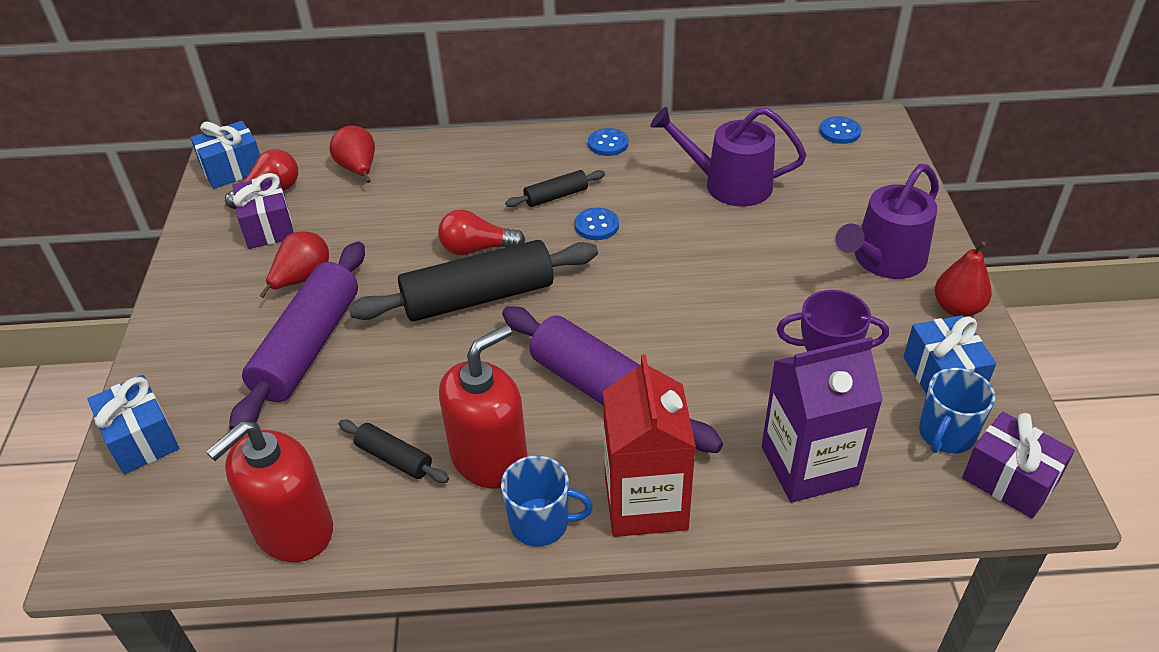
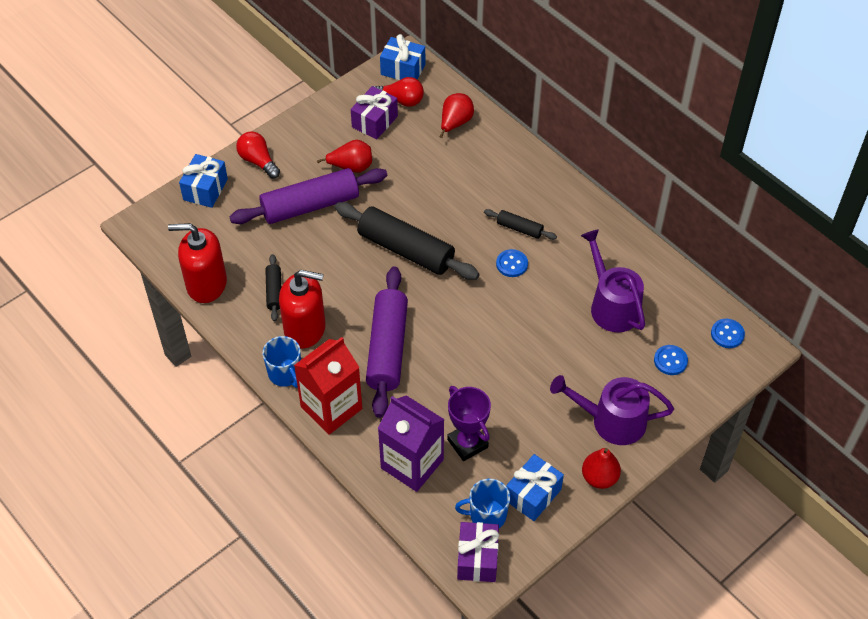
camera: 50 degrees right, 10 degrees up
(476, 249) = (441, 223): red light bulb -> red light bulb (258, 161)
(608, 144) = (593, 221): blue button -> blue button (670, 361)

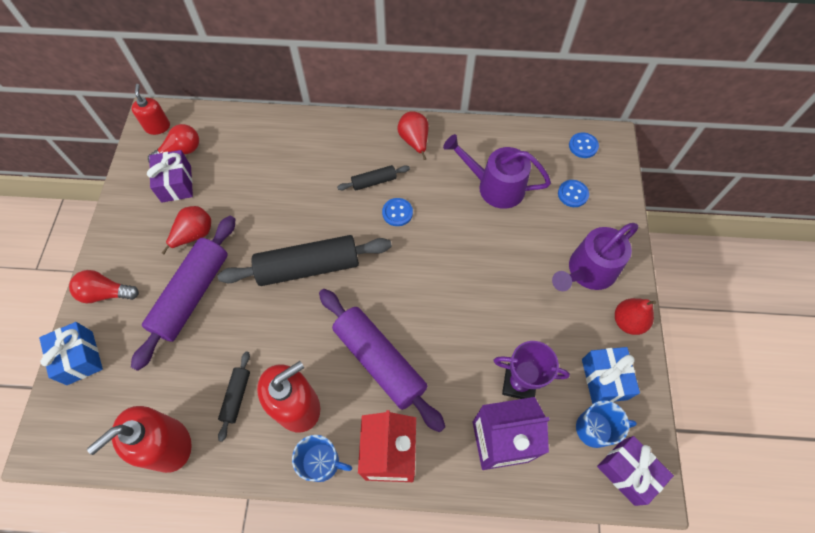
camera: 45 degrees left, 10 degrees up
(274, 291) = (236, 396): black rolling pin -> black rolling pin turned 60 degrees clockwise
(403, 69) = (157, 127): blue gift -> red soap dispenser
(455, 123) = (242, 138): red pear -> red pear (414, 141)
(487, 516) = (595, 429): blue mug -> blue mug turned 135 degrees counterclockwise

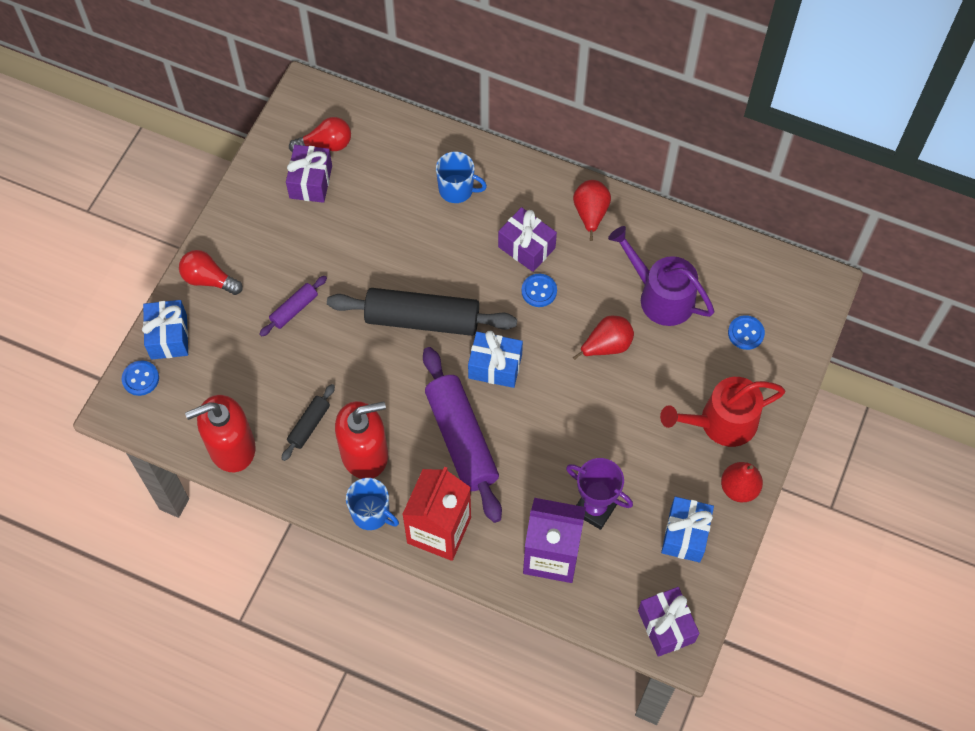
camera: 20 degrees right, 0 degrees up
(157, 127) = (308, 107): red soap dispenser -> none
(192, 294) = (294, 309): purple rolling pin -> purple rolling pin, size x0.47
(194, 235) = (314, 246): red pear -> red pear (606, 346)
(374, 181) = (526, 247): black rolling pin -> purple gift
(385, 286) = (495, 366): none -> blue gift
(583, 146) = (785, 281): blue button -> blue button (140, 379)
(588, 271) = (721, 422): purple watering can -> red watering can
(595, 429) = (652, 577): blue mug -> blue mug (457, 189)

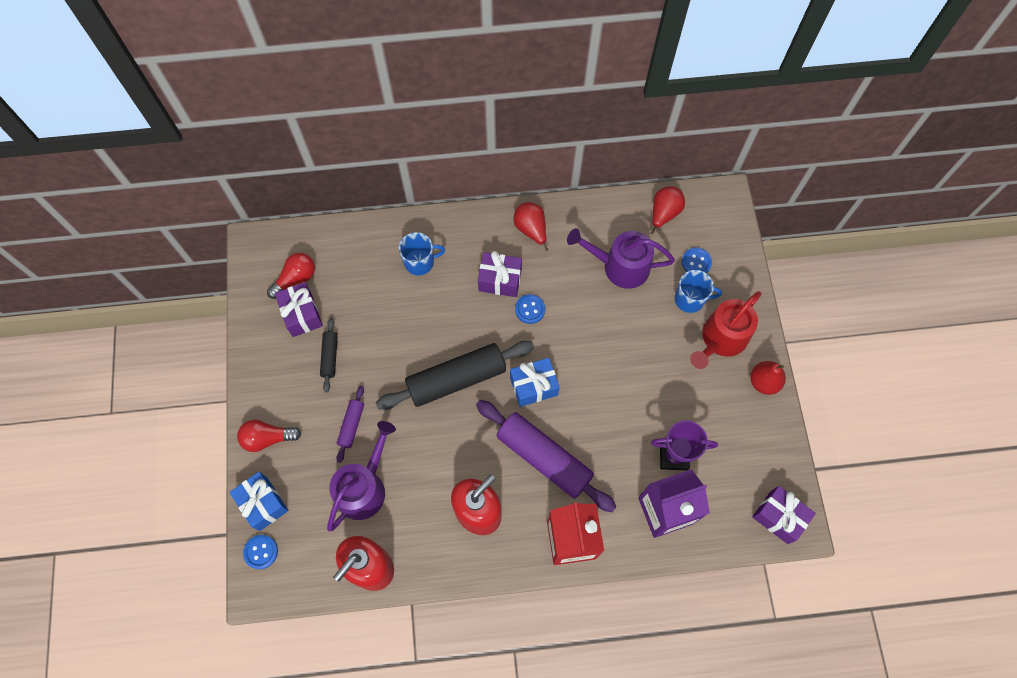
camera: 30 degrees left, 5 degrees up
(270, 373) = (364, 488): none -> purple watering can
(309, 425) = (420, 513): black rolling pin -> black rolling pin (330, 356)
(371, 513) = (512, 557): blue mug -> blue mug (690, 299)
(606, 346) = (605, 325): red pear -> red pear (664, 213)
(685, 535) = (748, 439): blue gift -> none

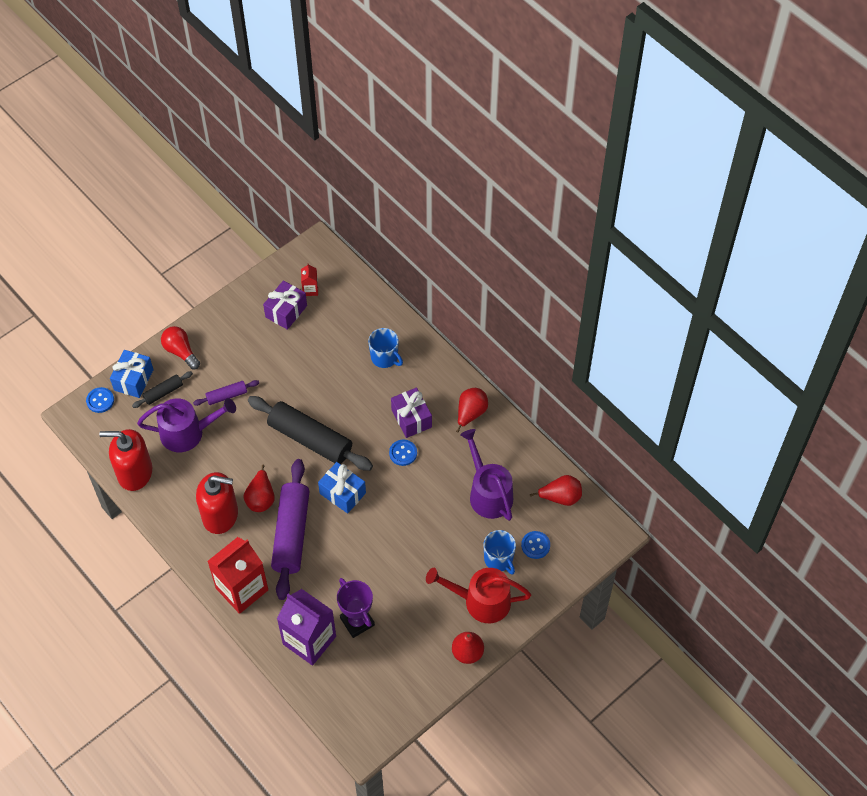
camera: 55 degrees right, 10 degrees down
(296, 279) = (310, 289): red light bulb -> red carton
(330, 356) = (268, 349): black rolling pin -> black rolling pin (163, 392)
(487, 462) = (261, 498): none -> red pear
(778, 517) = (361, 724): purple gift -> none

